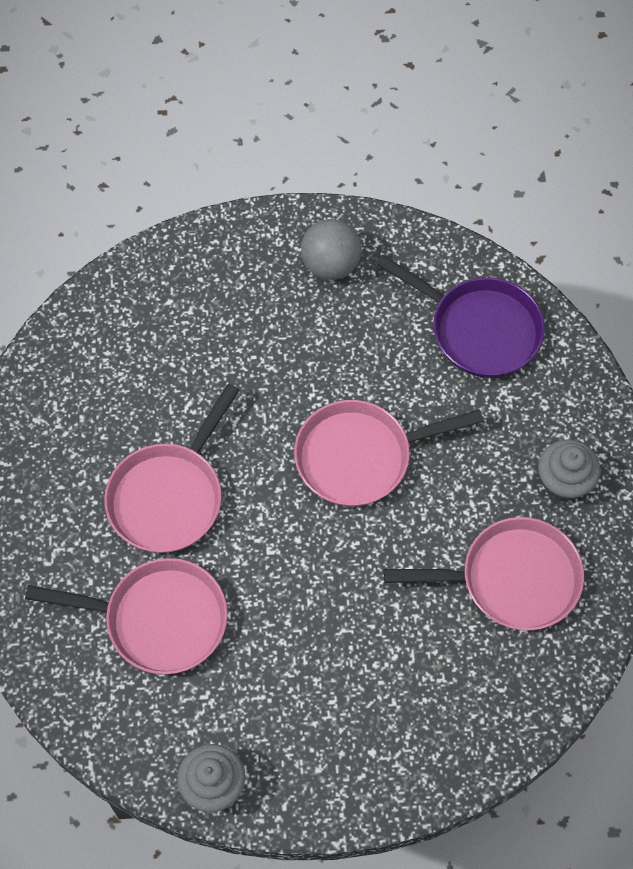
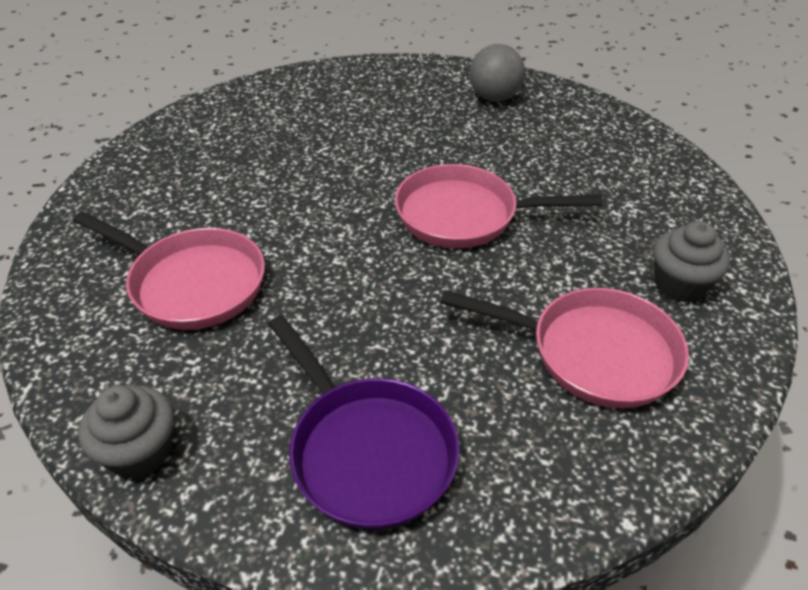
camera: 20 degrees right, 20 degrees down
(169, 496) = (267, 199): pink pan -> none
(479, 329) = (617, 159): purple pan -> purple pan (367, 450)

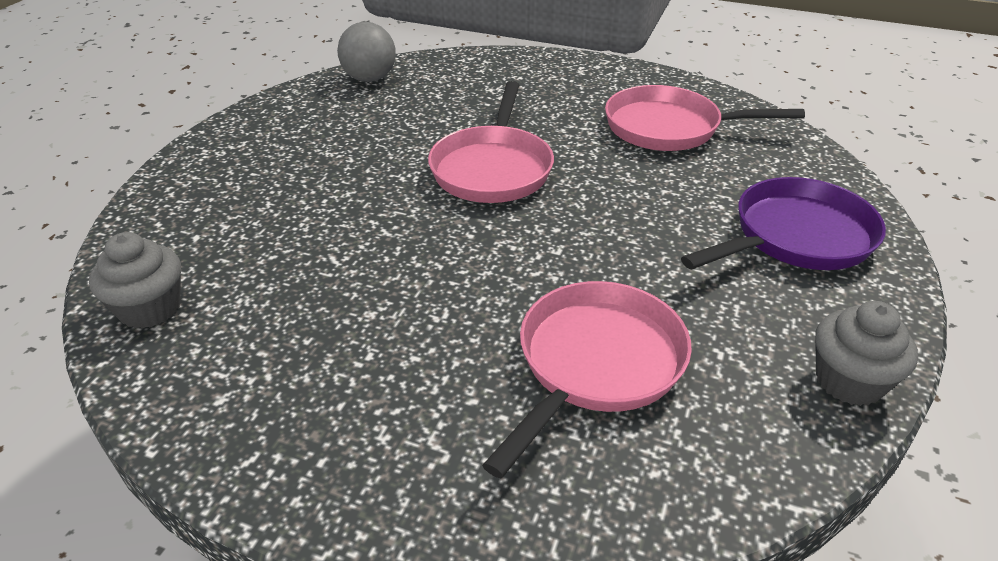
camera: 85 degrees left, 5 degrees down
(494, 97) = (280, 132): grey ball -> grey ball (370, 79)
(594, 353) = (669, 128): pink pan -> pink pan turned 105 degrees counterclockwise
(679, 284) = (593, 85): grey cupcake -> grey cupcake (150, 308)

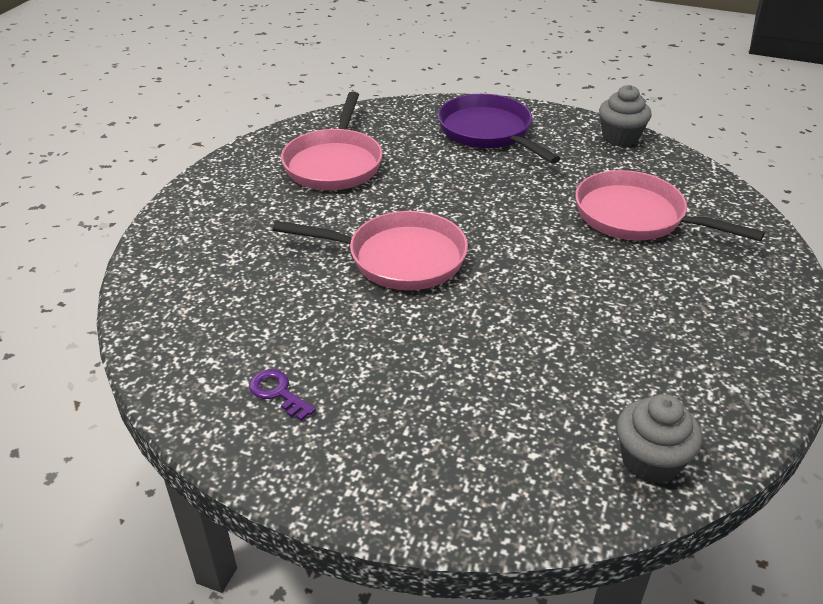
camera: 90 degrees left, 0 degrees up
(318, 118) = (278, 393): none -> purple key
(370, 79) = (177, 357): grey ball -> none

